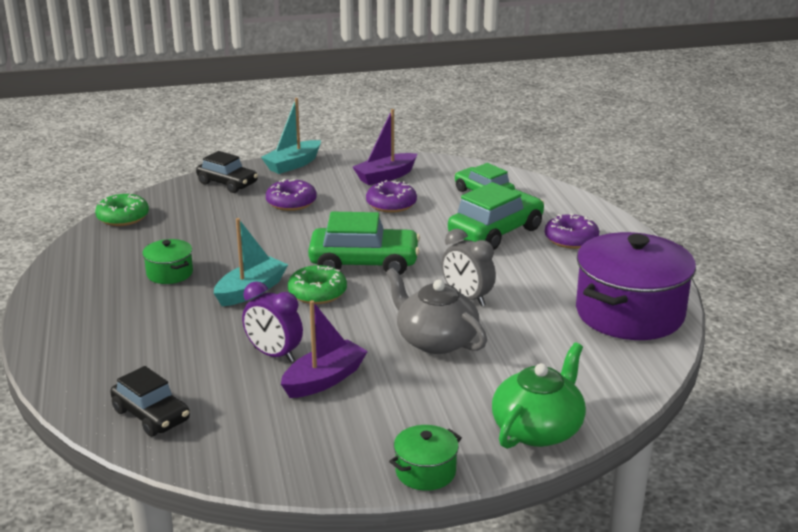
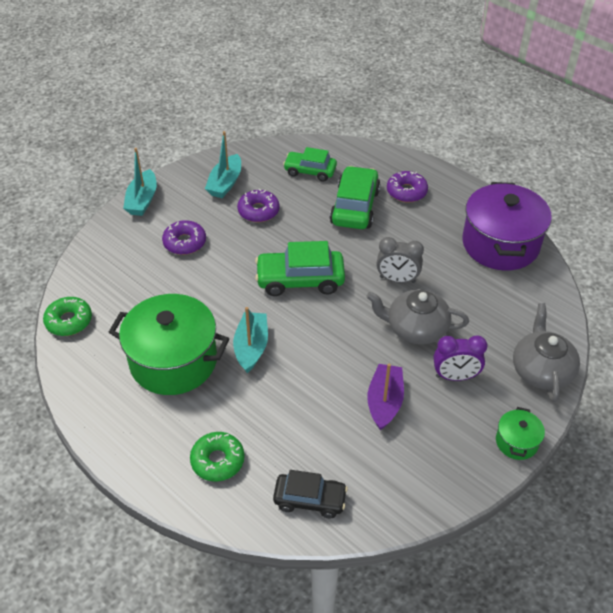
camera: 35 degrees left, 20 degrees up
(169, 273) = (173, 361): green pot -> green pot, size x2.21
(227, 183) = (113, 244): black car -> none
(274, 354) = (330, 398): purple clock -> purple clock (455, 376)
(317, 293) = (298, 325): green donut -> green donut (217, 460)
(364, 263) = (300, 280): green car -> green car turned 150 degrees counterclockwise
(385, 176) = (225, 183): purple boat -> turquoise boat
(538, 429) = (541, 370): green teapot -> grey teapot

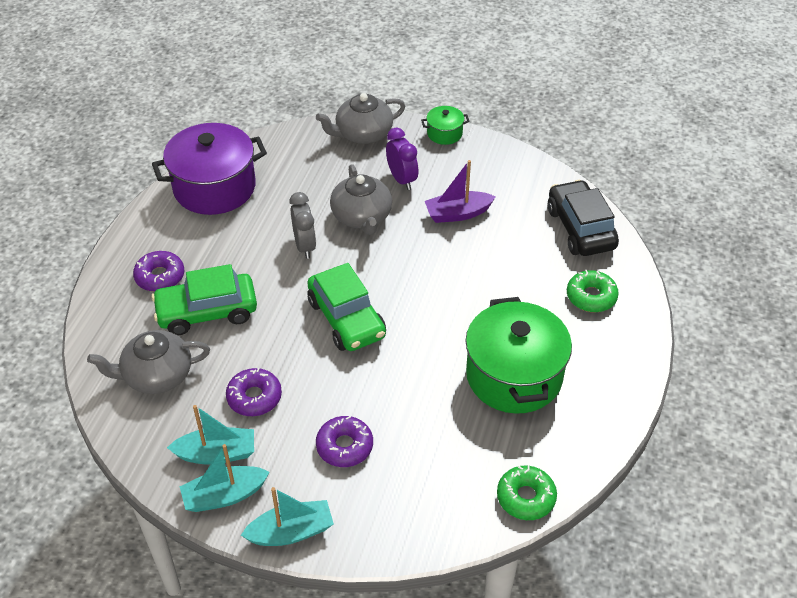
camera: 115 degrees left, 0 degrees up
(251, 347) = (457, 323): turquoise boat -> turquoise boat (224, 495)
(310, 171) = (156, 375): green car -> grey teapot
(310, 500) = (580, 228): black car -> black car, size x1.52

